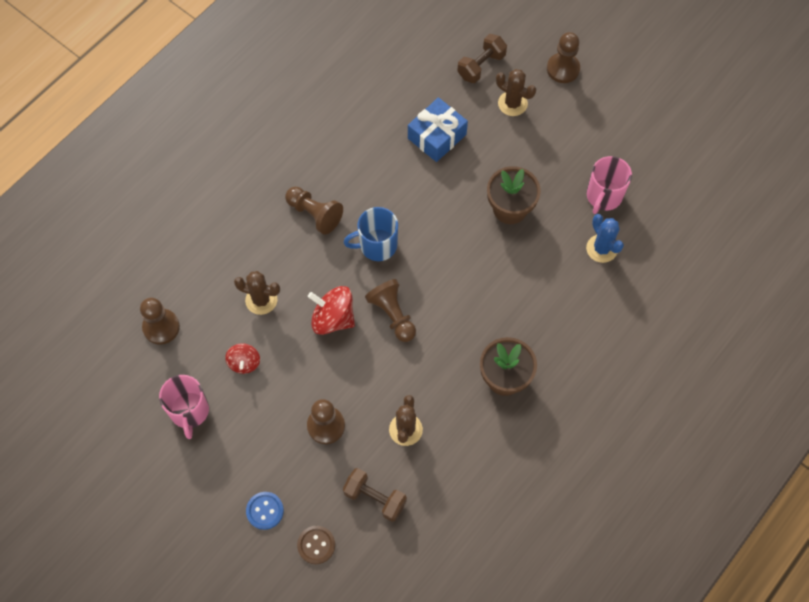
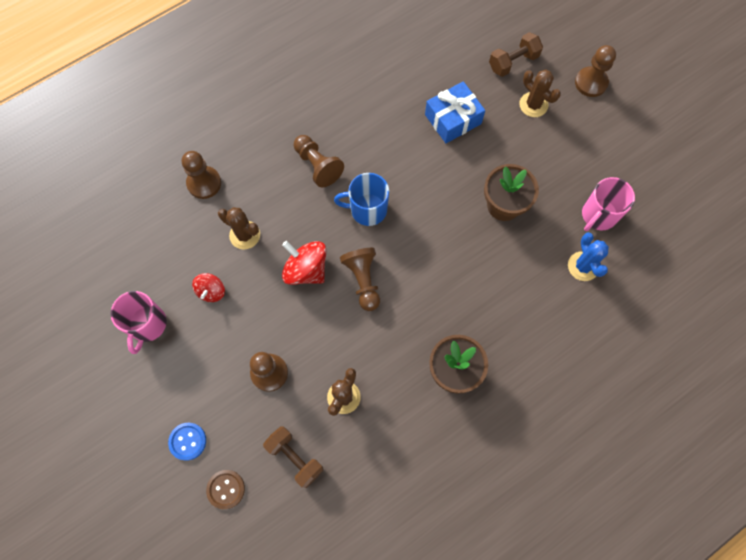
camera: 15 degrees right, 5 degrees up
(161, 327) = (146, 238): brown pawn -> brown pawn (204, 183)

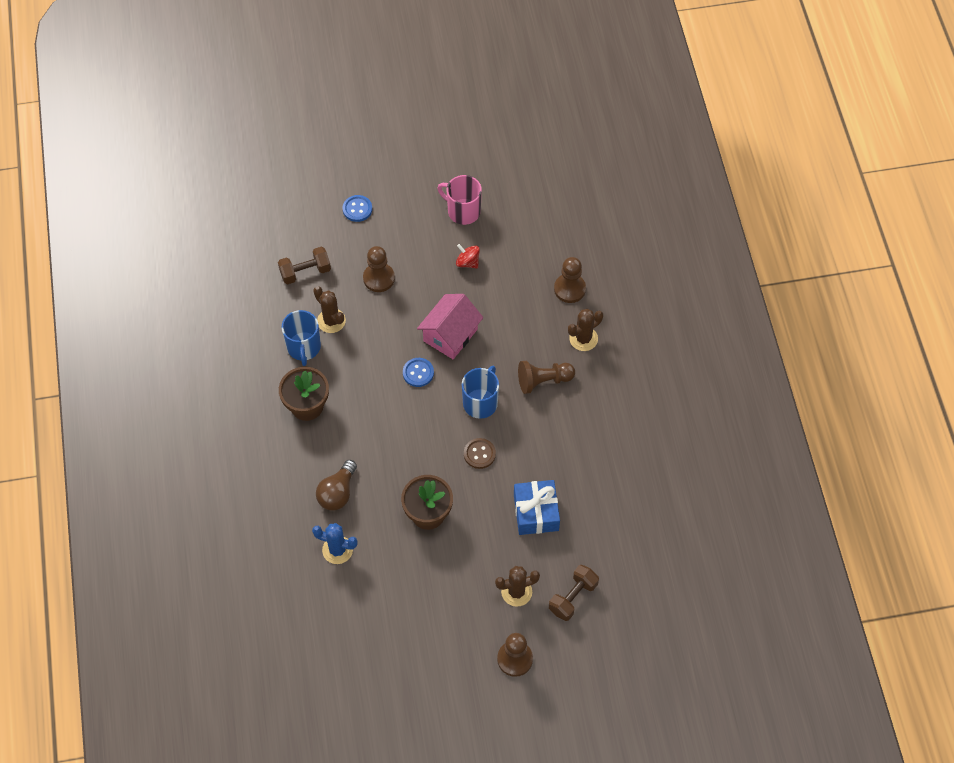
camera: 115 degrees right, 10 degrees down
(226, 489) = (309, 221): brown button -> brown button (479, 454)
(245, 235) = (505, 302): brown cactus -> brown cactus (583, 339)
(306, 269) = (450, 335): red spinning top -> pink house
(363, 280) = (418, 373): brown pawn -> blue button
(389, 410) = (303, 347): none -> blue mug
(513, 62) = (573, 597): brown dumbbell -> brown dumbbell turned 45 degrees clockwise
(528, 294) = (337, 493): none -> brown light bulb
(598, 215) = (376, 589): pink mug -> none

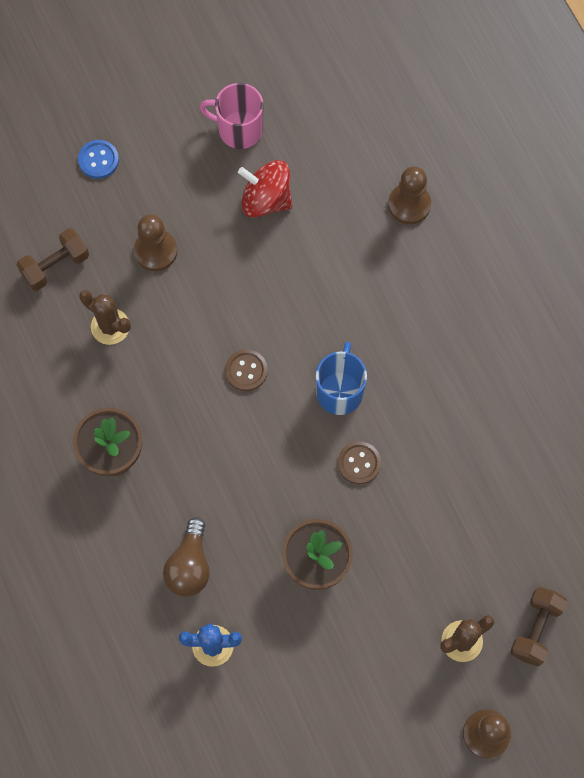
camera: 15 degrees left, 10 degrees up
(303, 347) = (84, 373): blue mug -> none
(418, 373) = (246, 371): blue button -> brown button
(450, 335) = (273, 307): pink house -> none
(467, 262) = (266, 200): red spinning top -> red spinning top, size x1.64
(536, 512) = (455, 525): blue gift -> none
(543, 381) = (412, 340): brown pawn -> none
(583, 339) = (446, 269): brown cactus -> none

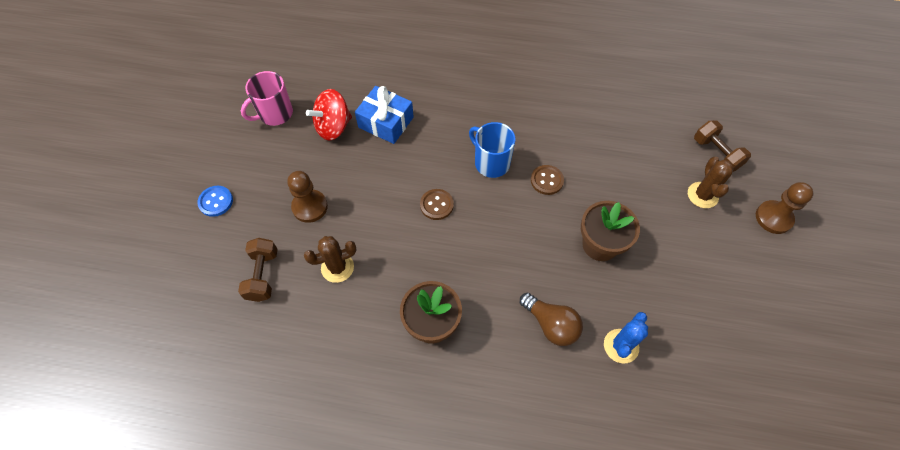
camera: 55 degrees left, 10 degrees down
(312, 248) = (386, 122): none -> blue gift
(409, 204) = (402, 62): brown pawn -> none

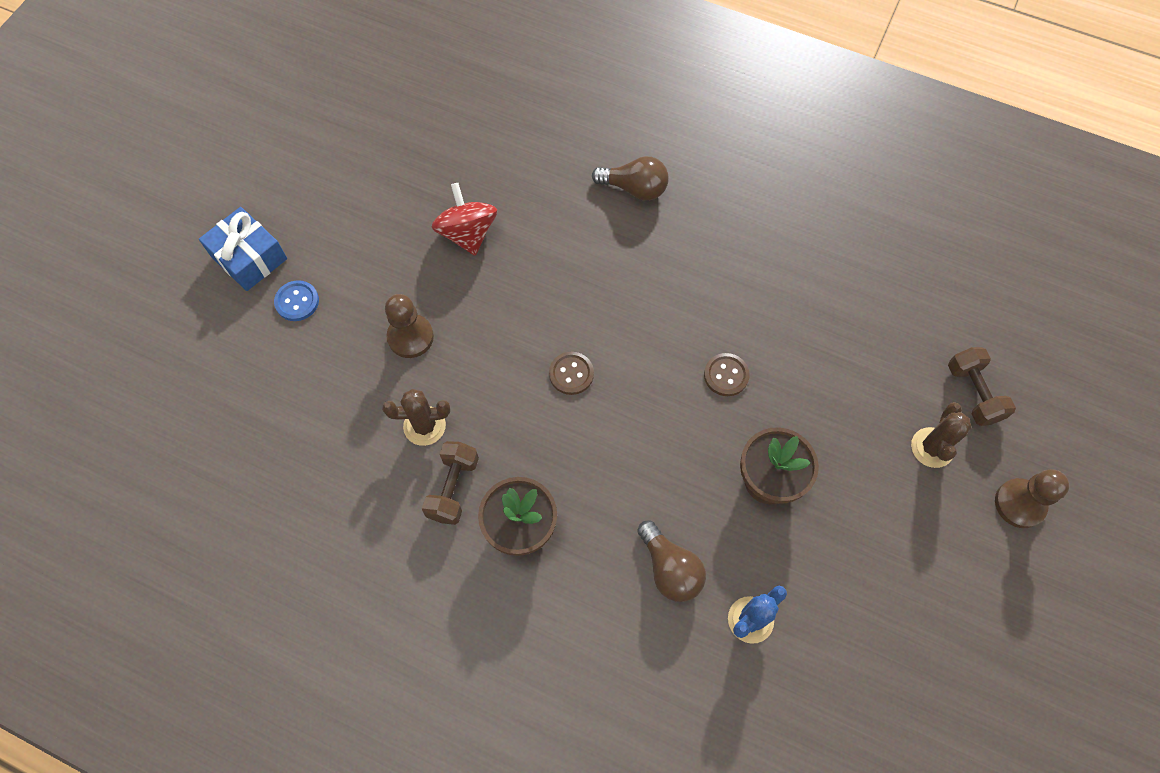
camera: 15 degrees right, 5 degrees up
(263, 275) = (332, 413): brown dumbbell -> brown dumbbell (453, 488)
(275, 114) = (397, 197): pink mug -> none
(333, 127) = (467, 233): red spinning top -> red spinning top turned 90 degrees clockwise
(386, 122) = (537, 243): blue gift -> blue gift (249, 258)
(444, 73) = (634, 188): none -> brown light bulb
(491, 162) = (659, 332): blue mug -> none

